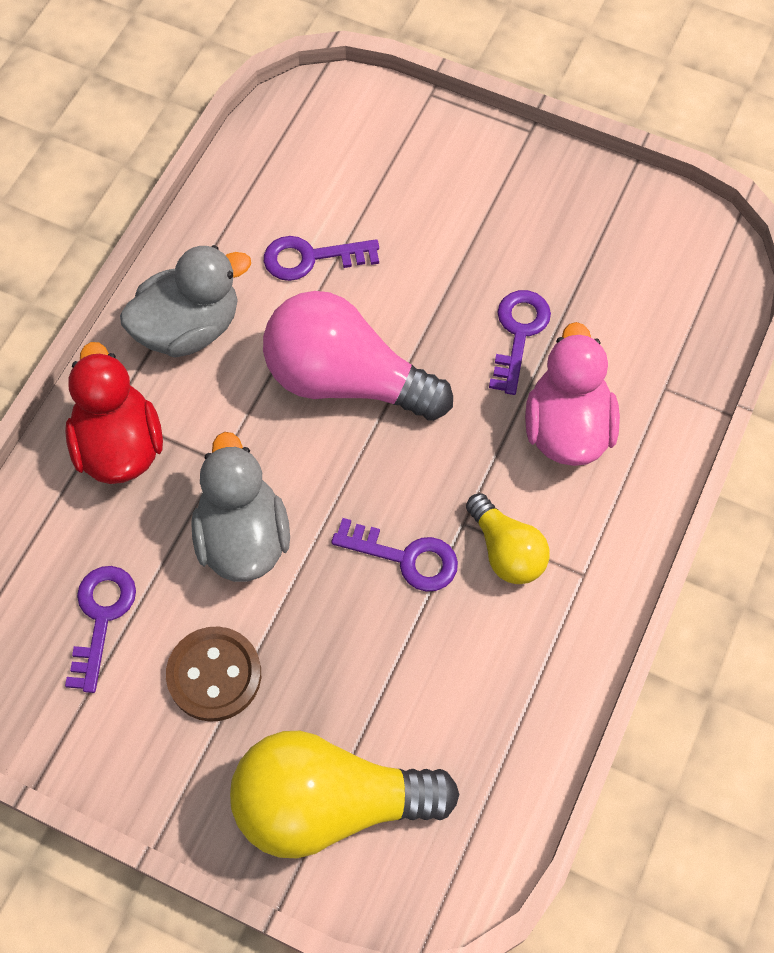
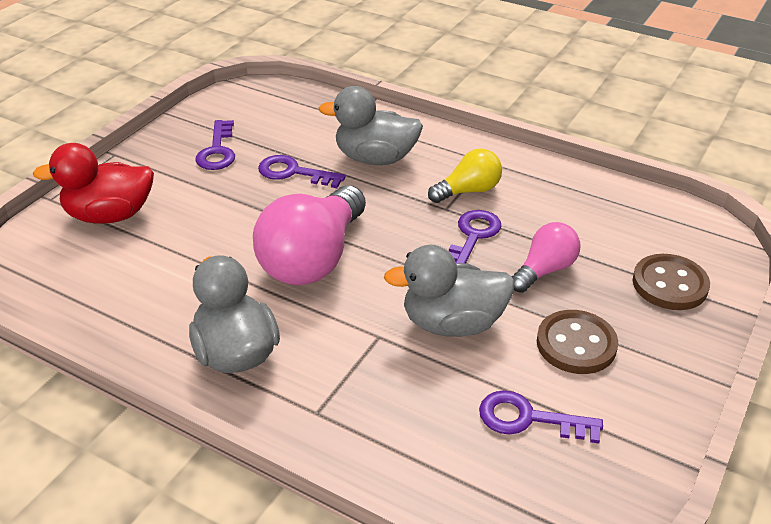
camera: 85 degrees left, 25 degrees down
(119, 446) = (353, 405): red duck -> red duck (110, 215)
(311, 258) = (187, 272): purple key -> purple key (217, 150)
(329, 803) = (669, 284): yellow light bulb -> brown button
(346, 645) = (544, 270): none -> pink light bulb
(567, 428) = (375, 158): pink duck -> grey duck

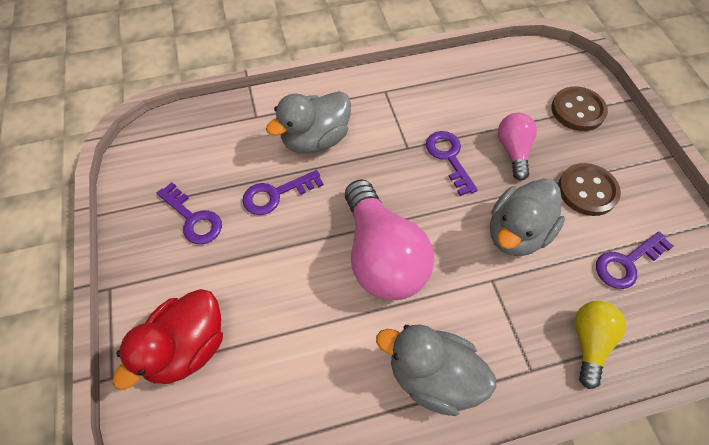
camera: 45 degrees left, 20 degrees up
(468, 191) = (403, 123): yellow light bulb -> yellow light bulb (589, 342)

